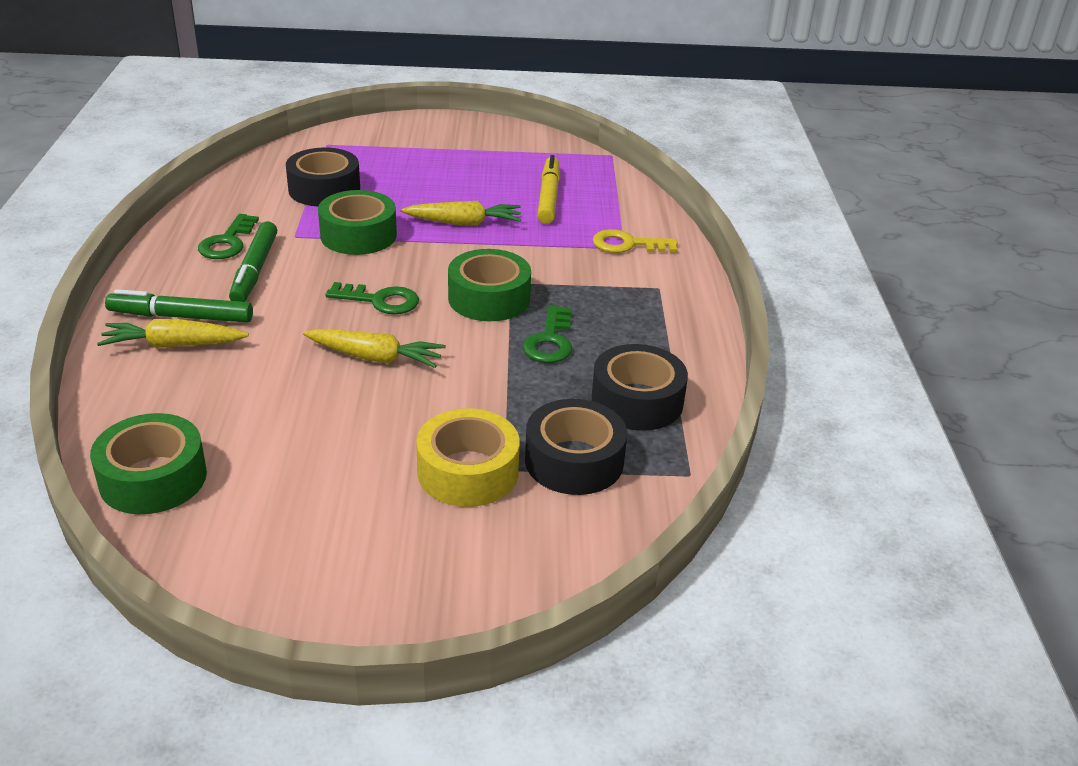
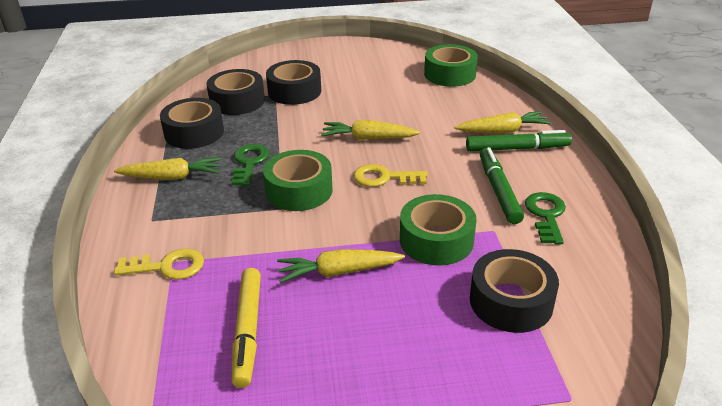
camera: 175 degrees right, 0 degrees up
(380, 300) = (384, 178): green key -> yellow key
(468, 472) = (294, 91): yellow tape -> black tape
(650, 334) = (172, 177): none -> yellow carrot

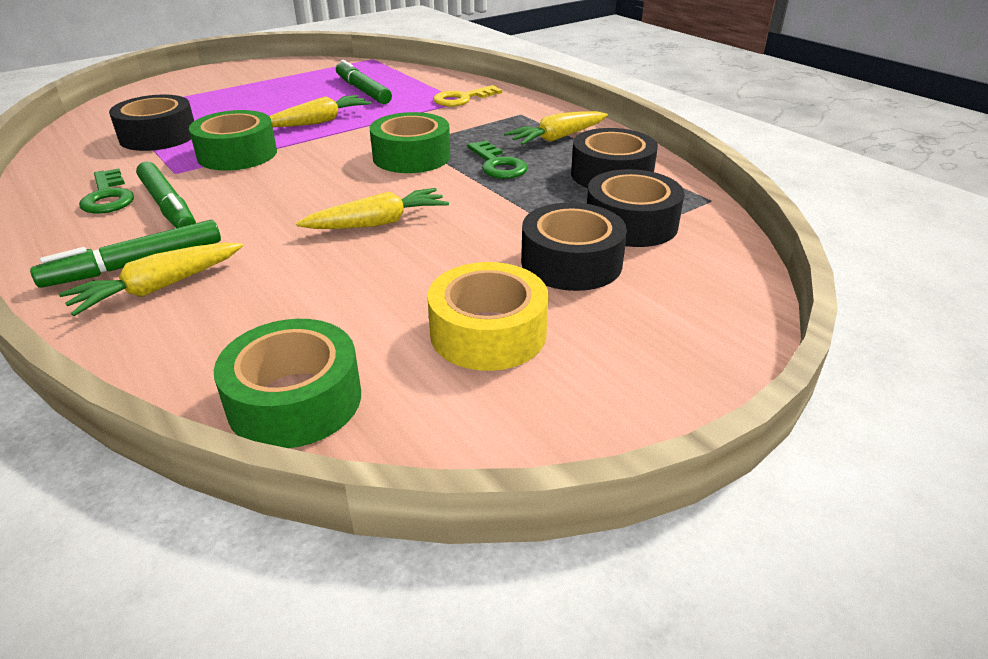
camera: 150 degrees right, 0 degrees up
(247, 331) = (363, 90): yellow marker -> green marker
(362, 76) = (488, 333): none -> yellow tape
(384, 178) = (323, 187): yellow key -> none

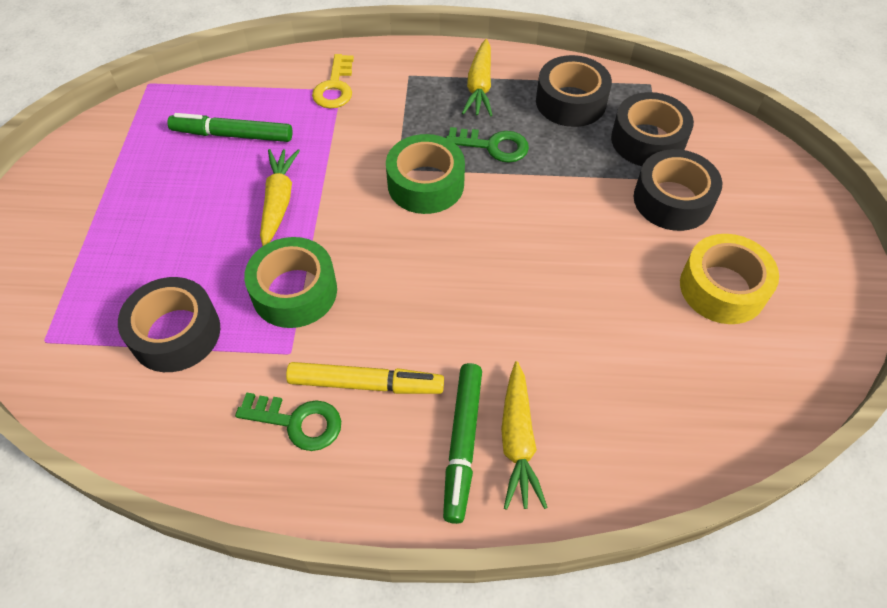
camera: 50 degrees left, 20 degrees up
(168, 206) = (366, 384): green marker -> yellow marker
(295, 400) = (727, 418): green tape -> none
(378, 223) = (527, 264): yellow carrot -> none

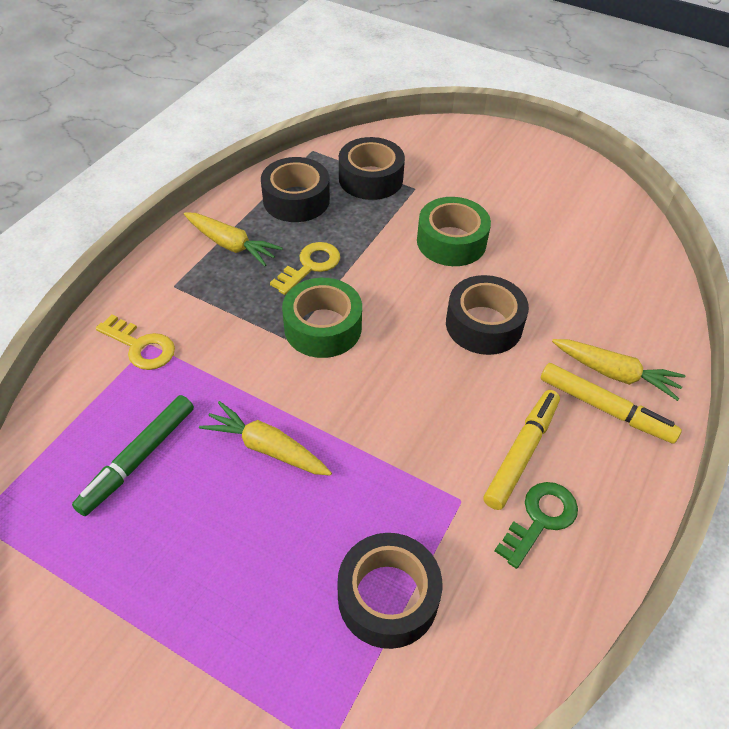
camera: 65 degrees left, 5 degrees down
(294, 291) = (391, 472): green tape -> green tape (451, 241)
(462, 444) = (605, 409): green marker -> yellow marker
(493, 146) = (310, 266): green key -> yellow key
(672, 200) = (438, 194): black tape -> black tape (484, 324)
(722, 288) = (531, 208): yellow tape -> none

